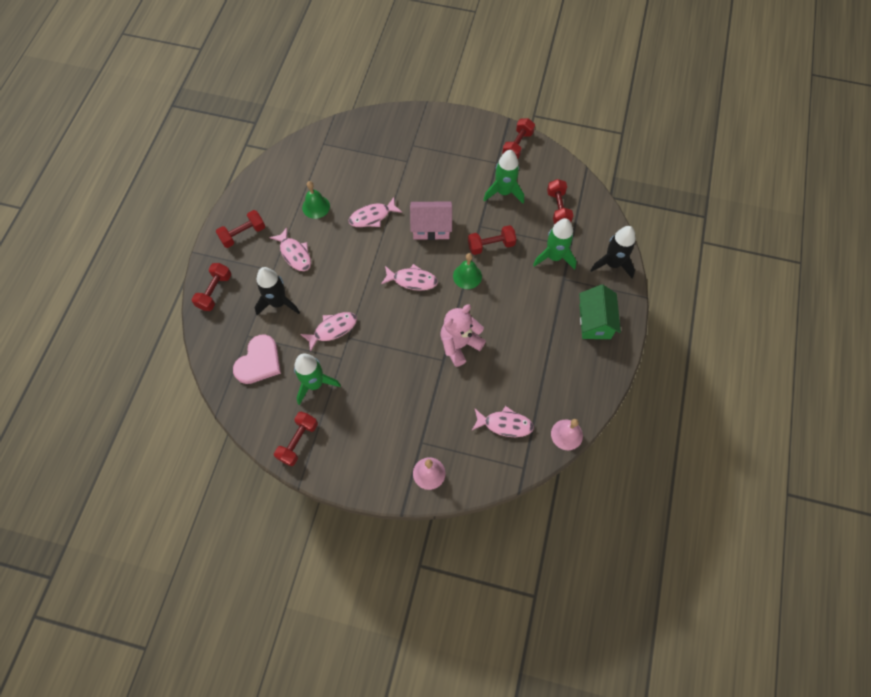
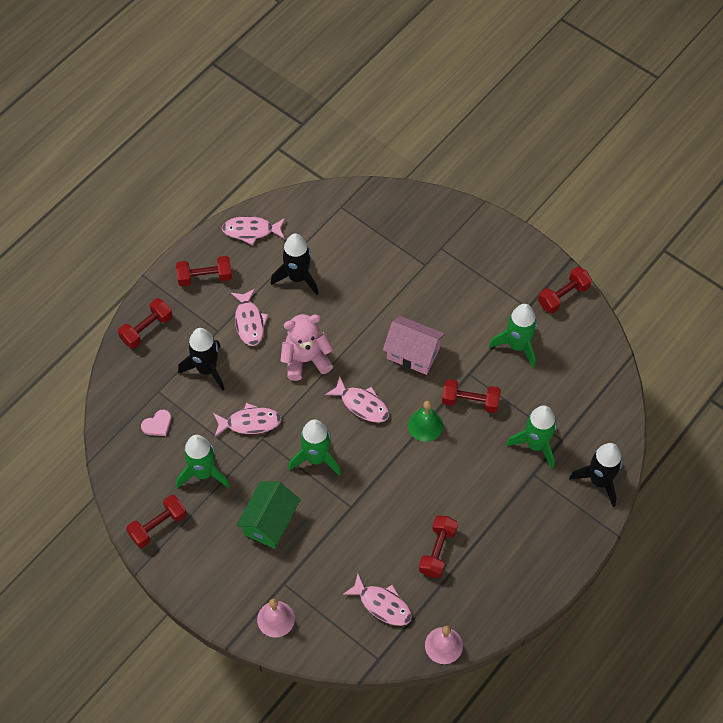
camera: 25 degrees right, 5 degrees down
(259, 362) = (157, 424): pink heart -> pink heart, size x0.52
(316, 206) = (297, 277): green bell -> black rocket
(372, 217) = (354, 314): pink fish -> pink fish (251, 231)
(398, 335) = (316, 458): none -> green rocket
(459, 344) = (377, 497): pink teddy bear -> pink teddy bear (306, 360)
(558, 208) = (571, 390): red dumbbell -> red dumbbell (437, 551)
(595, 321) = (542, 537): green house -> green house (269, 522)

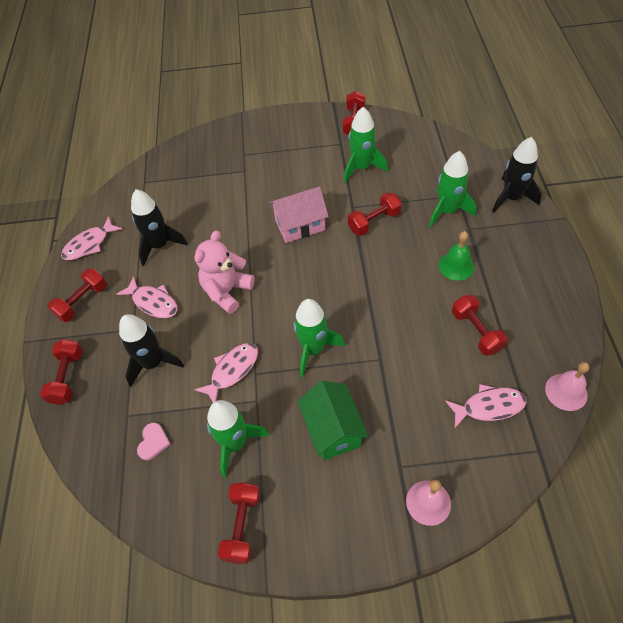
camera: 40 degrees left, 5 degrees down
(362, 404) = (303, 285): pink fish -> none
(425, 425) = (363, 260): green bell -> green bell (456, 266)

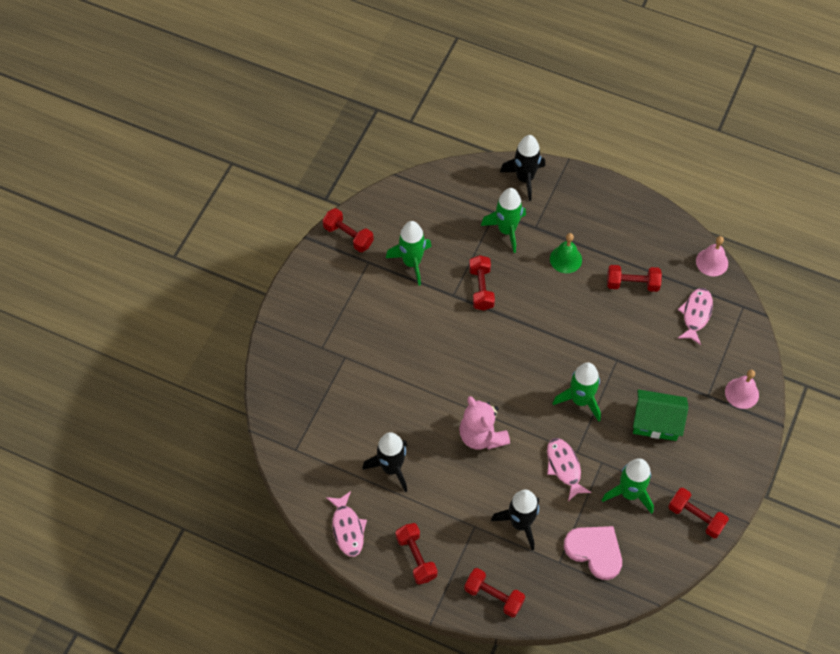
camera: 65 degrees left, 5 degrees up
(153, 302) = (456, 499): pink fish -> none
(153, 442) = (595, 551): pink heart -> pink heart, size x1.91
(300, 225) = (446, 345): pink house -> none

